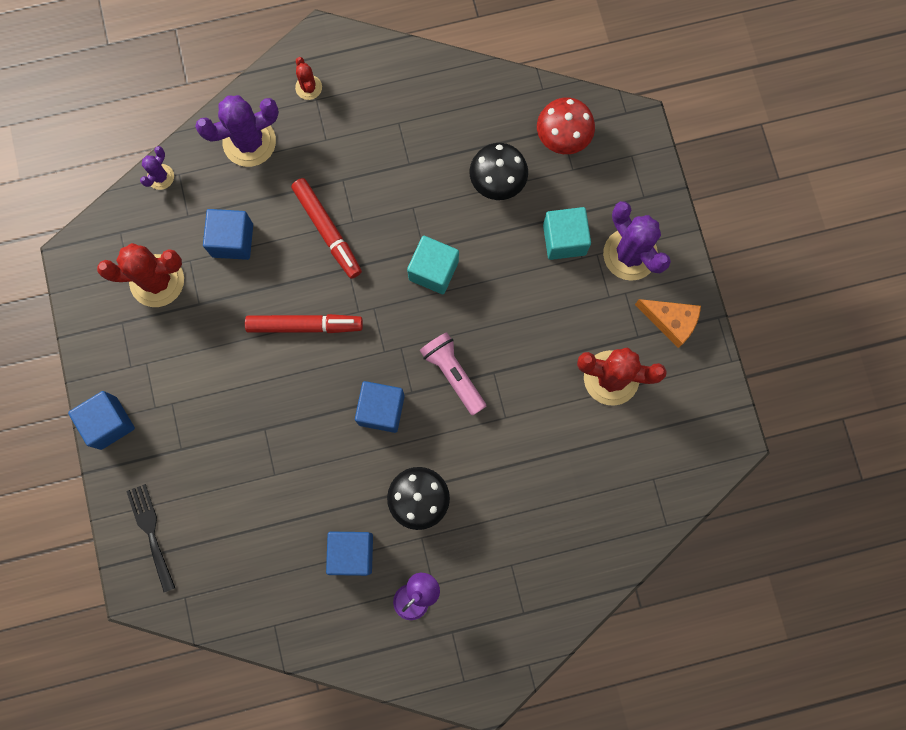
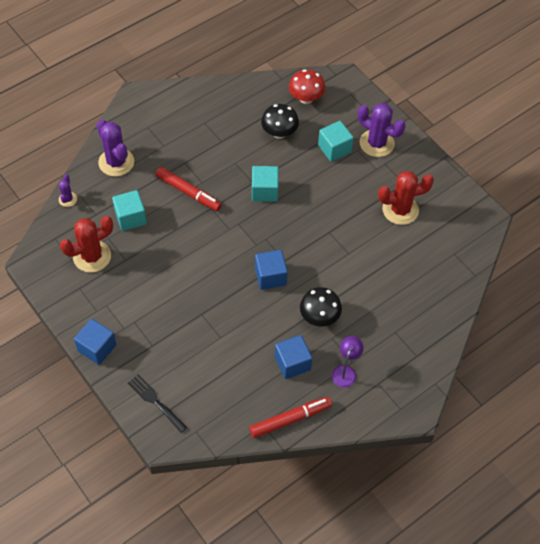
camera: 25 degrees left, 20 degrees down
(232, 240) = (131, 218): blue cube -> turquoise cube
(249, 142) = (116, 162): purple cactus -> purple cactus turned 75 degrees counterclockwise
(305, 325) = (199, 248): red marker -> red marker (290, 419)
(308, 87) = (140, 122): red cactus -> none
(453, 374) = (305, 241): pink flashlight -> none
(670, 321) = (419, 169): orange cheese -> none

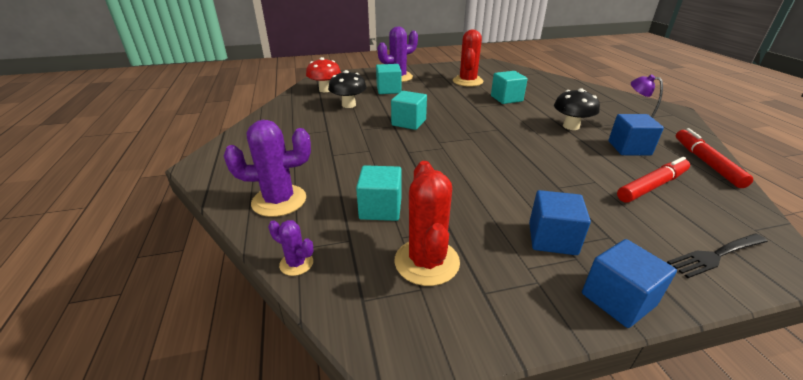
camera: 65 degrees left, 25 degrees down
(188, 192) = (376, 160): red marker -> red marker (652, 186)
(270, 276) = (515, 139): blue cube -> blue cube (552, 239)
(365, 255) = (506, 98): none -> turquoise cube

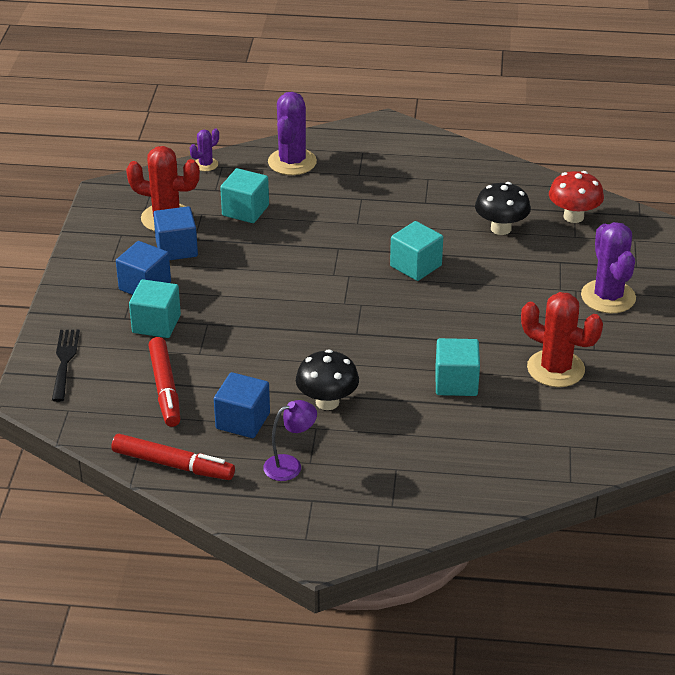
camera: 110 degrees right, 5 degrees up
(388, 90) = (548, 274): turquoise cube -> turquoise cube (156, 324)
(618, 299) = (71, 287): blue cube -> blue cube (176, 249)

